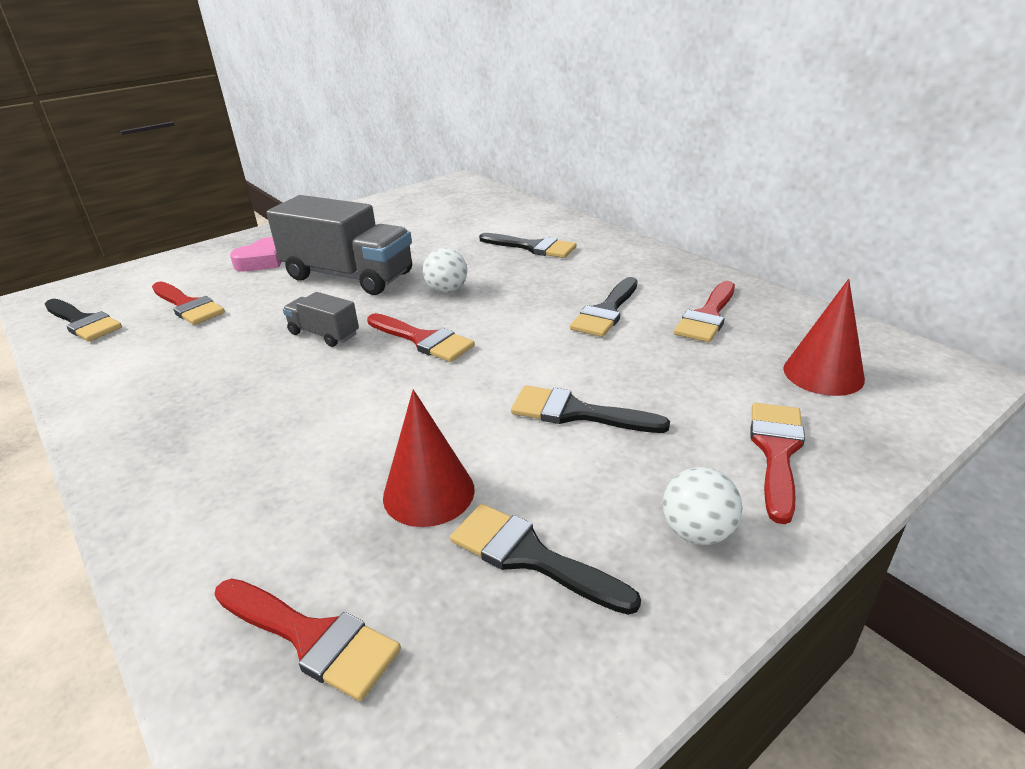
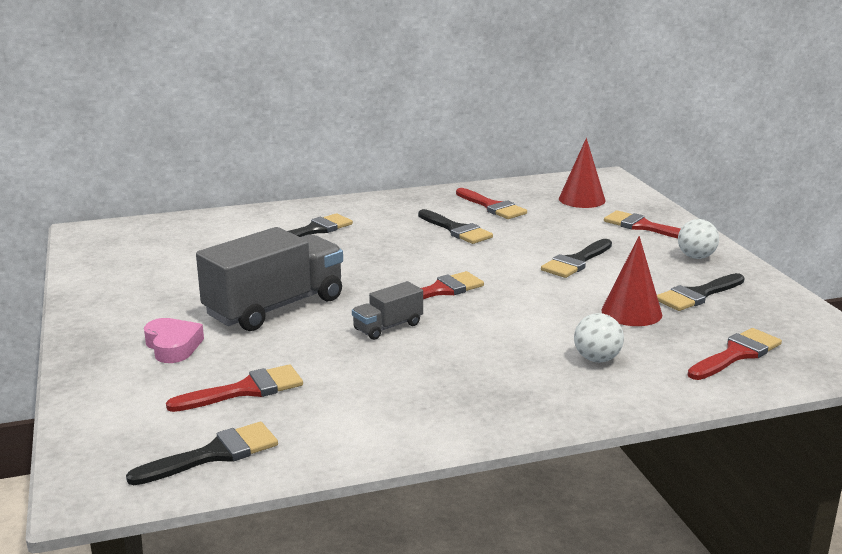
camera: 70 degrees left, 10 degrees down
(447, 290) = (359, 272): white ball -> white ball (597, 359)

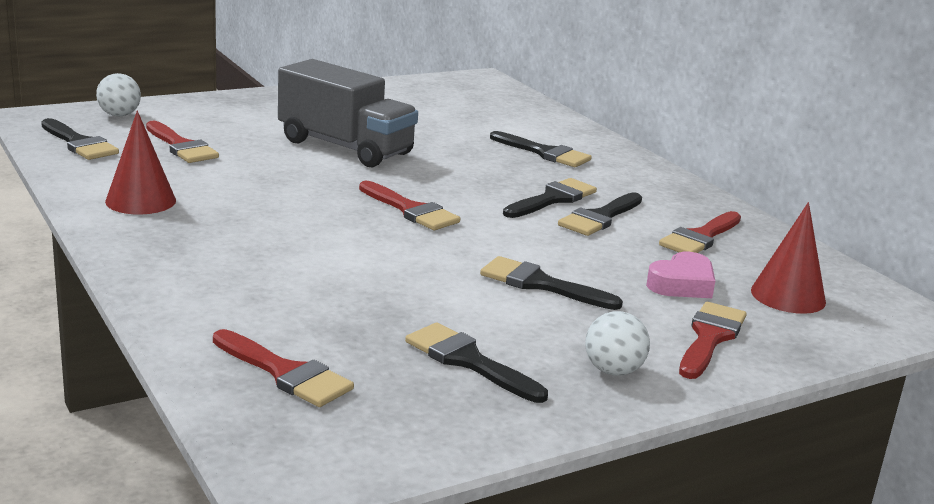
camera: 75 degrees right, 0 degrees up
(173, 346) = (257, 120): pink heart -> pink heart (682, 284)
(388, 327) = (315, 190): grey truck -> none
(418, 240) = (553, 199): none -> black brush
(597, 359) = (259, 286): white ball -> white ball (119, 115)
(631, 312) = (393, 312): red cone -> red cone (140, 201)

